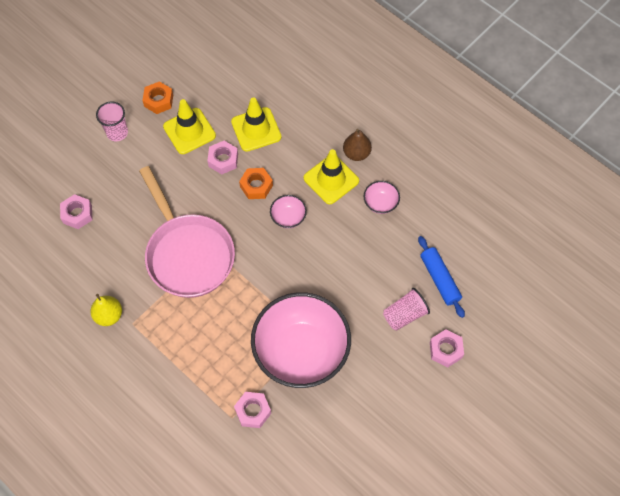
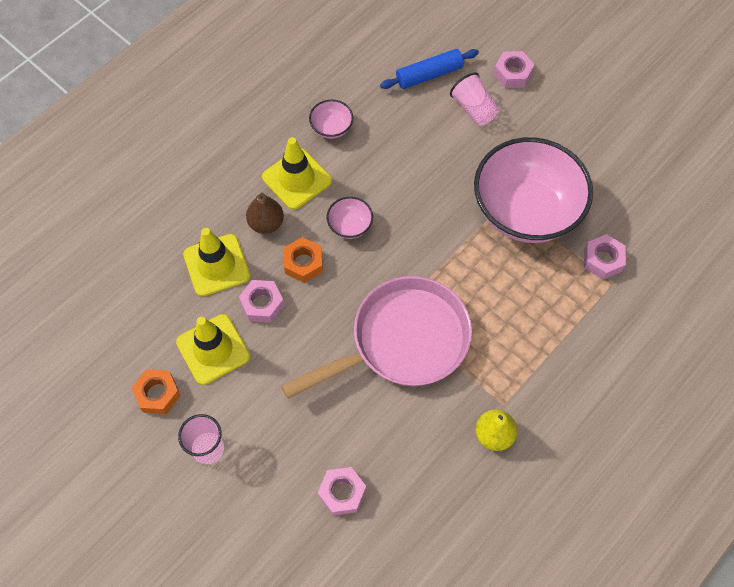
camera: 90 degrees left, 0 degrees up
(356, 153) = (260, 151): brown pear -> brown pear (266, 223)

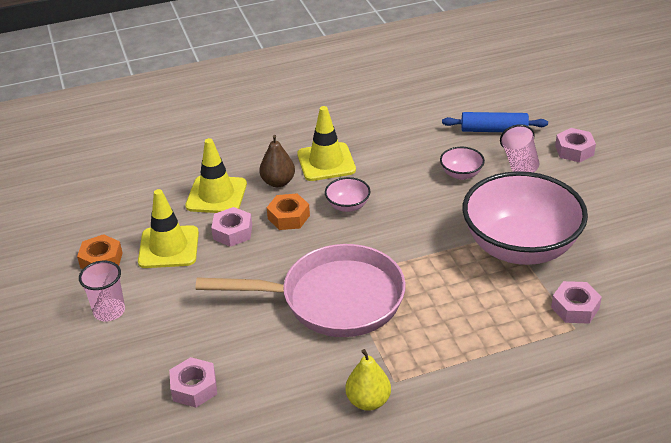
camera: 30 degrees right, 25 degrees down
(331, 128) = (381, 139): pink bowl -> pink bowl (461, 174)

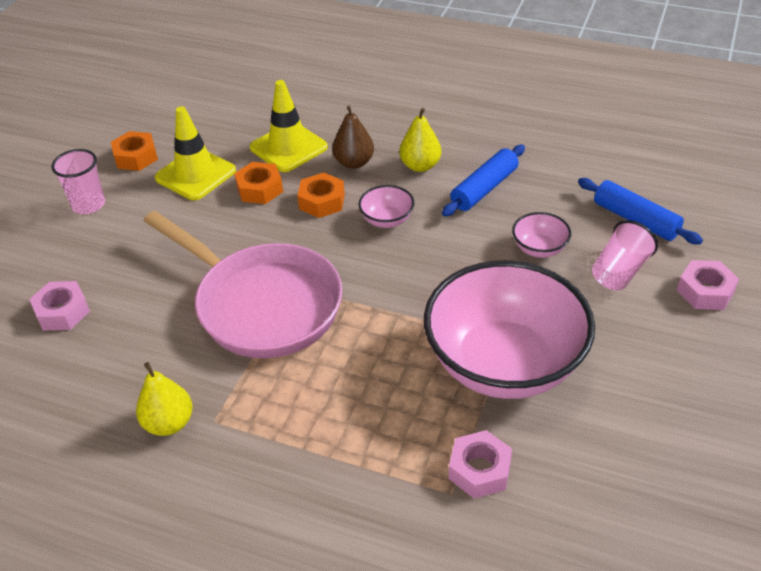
camera: 40 degrees right, 5 degrees up
(232, 232) = (260, 189): pink nut -> orange nut
(326, 162) = (420, 166): yellow traffic cone -> yellow pear
(385, 156) = (484, 189): none -> blue rolling pin

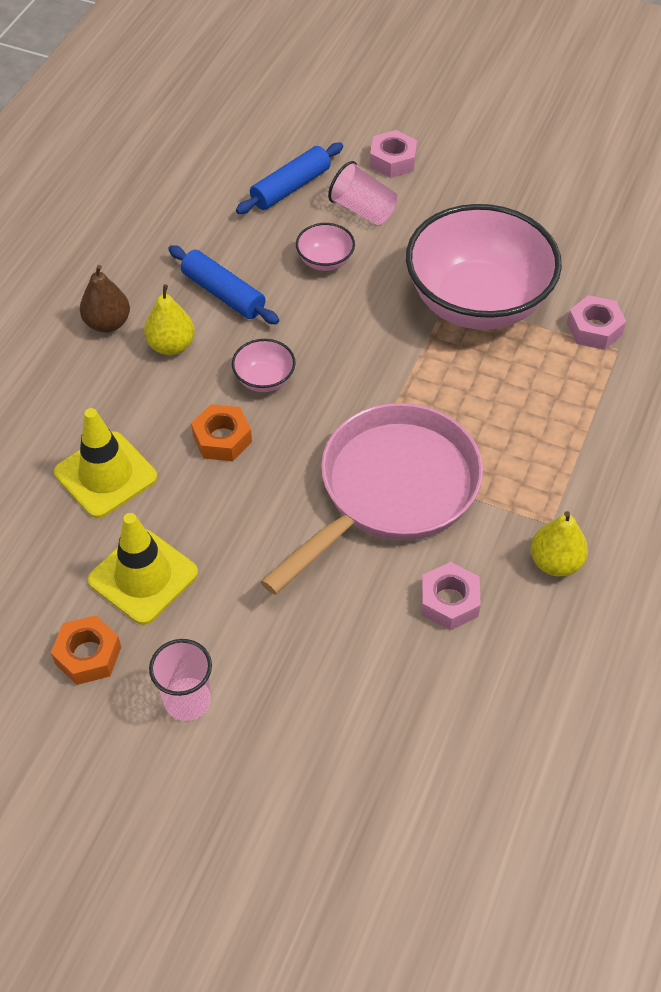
camera: 90 degrees left, 10 degrees up
(62, 312) = (393, 694): pink nut -> pink nut (449, 601)
(260, 189) = (187, 502): orange nut -> none
(354, 163) = (152, 407): brown pear -> brown pear (107, 323)

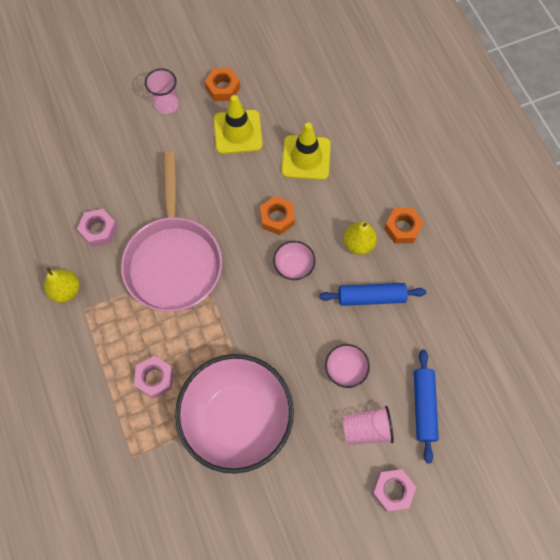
camera: 135 degrees right, 15 degrees up
(107, 323) = (402, 228): brown pear -> orange nut
(594, 329) = (156, 460): pink nut -> pink nut (155, 378)

